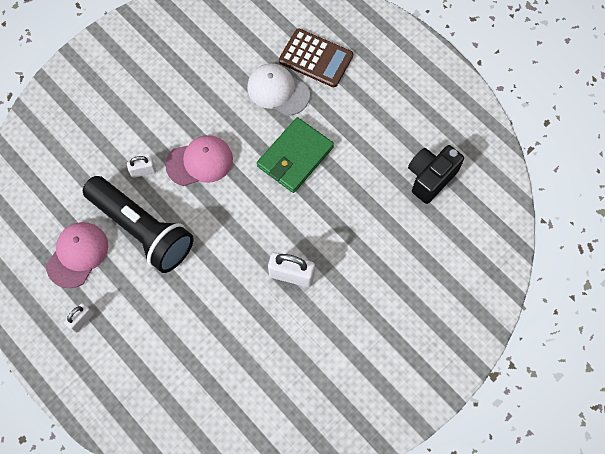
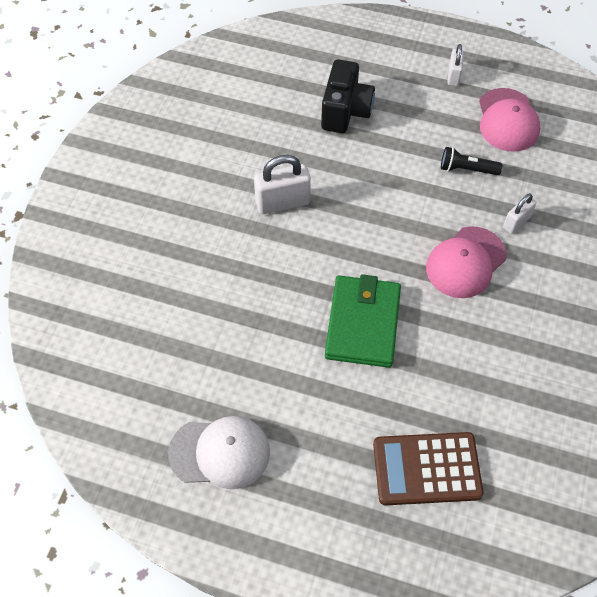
camera: 150 degrees right, 10 degrees down
(142, 230) = (466, 169): black flashlight -> black flashlight, size x0.41
(278, 91) = (442, 395): white cap -> white cap (220, 452)
(430, 178) = (182, 384): black camera -> black camera (345, 111)

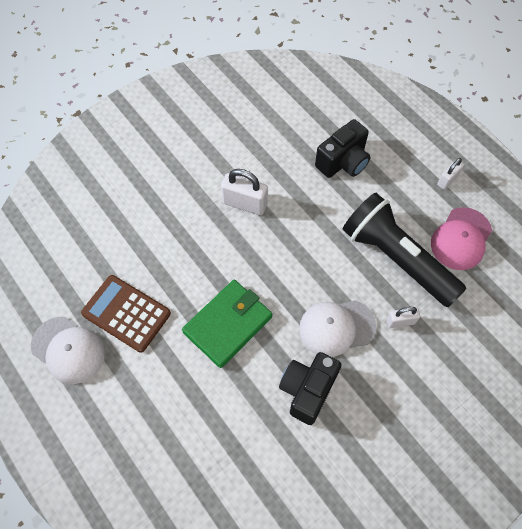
camera: 35 degrees right, 5 degrees up
(426, 469) = (186, 455): brown calculator -> brown calculator (126, 313)
(465, 262) = (336, 327): pink cap -> white cap
(466, 169) = (396, 258): black flashlight -> black flashlight, size x2.46
(487, 334) = (307, 390): none -> black camera

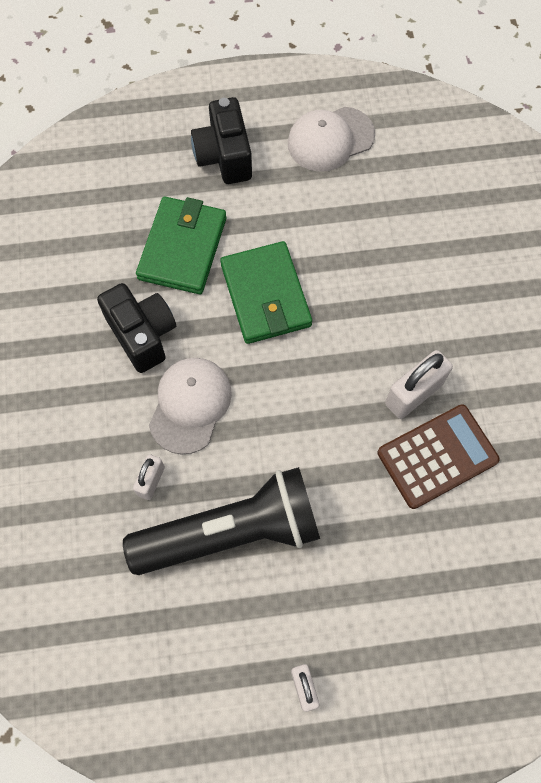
camera: 120 degrees right, 5 degrees up
(126, 313) = (340, 205): brown calculator -> brown calculator (437, 456)
(222, 404) = (182, 248): none -> green wallet
(343, 162) = (412, 556): black camera -> black camera (224, 156)
(461, 239) = (207, 637): pink cap -> none

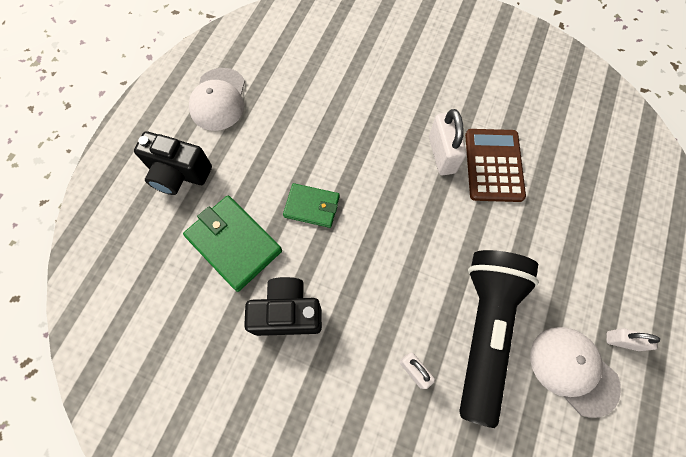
camera: 60 degrees left, 0 degrees up
(190, 405) = (368, 307): white cap -> white cap (573, 370)
(266, 295) = (312, 206): green wallet -> green wallet, size x0.62

